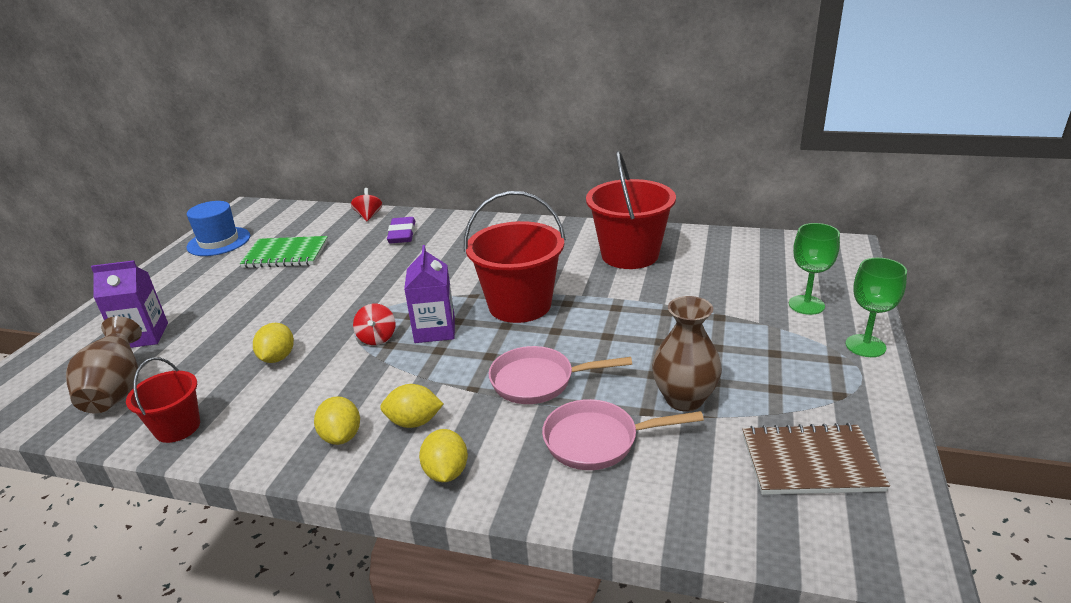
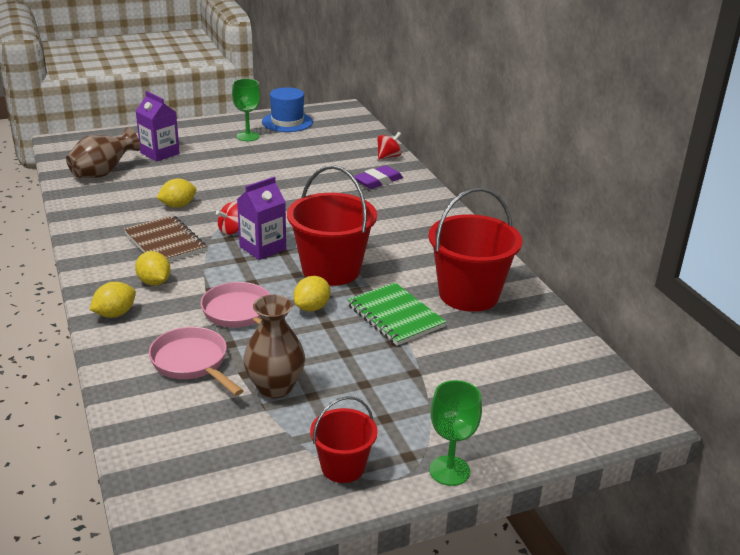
camera: 50 degrees right, 0 degrees up
(177, 427) = (87, 207): red bucket -> red bucket (343, 467)
(286, 254) = (298, 152): green notebook -> green notebook (395, 316)
(341, 436) = (120, 263): yellow lemon -> yellow lemon (312, 307)
(806, 305) = (488, 418): green goblet -> green goblet (248, 136)
(810, 462) = (245, 473): brown notebook -> brown notebook (165, 242)

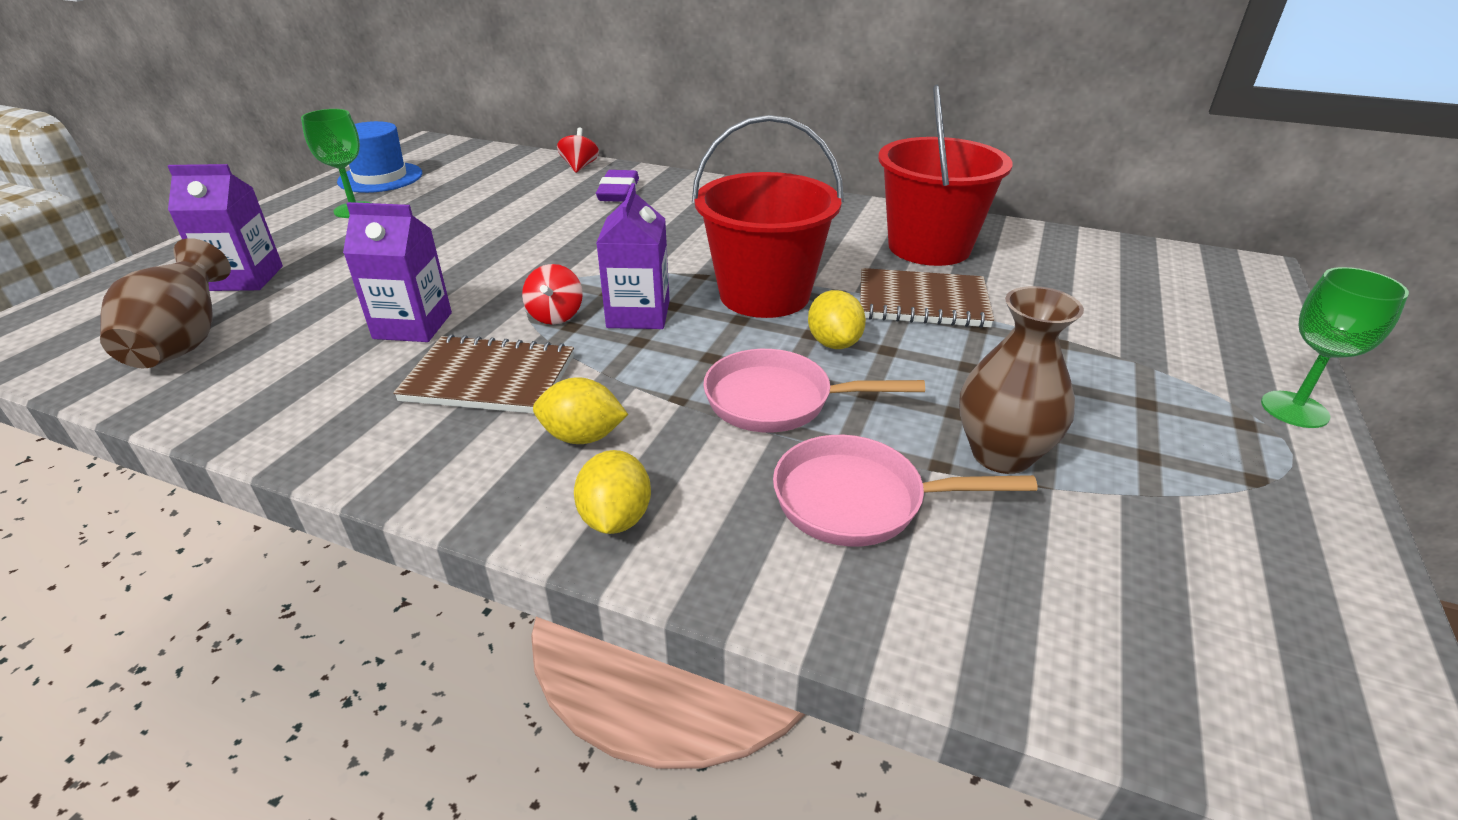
camera: 45 degrees left, 5 degrees up
(178, 206) = (413, 325): yellow lemon -> purple carton
(343, 467) = (1245, 483): red bucket -> none
(395, 316) = (922, 302): green notebook -> brown notebook

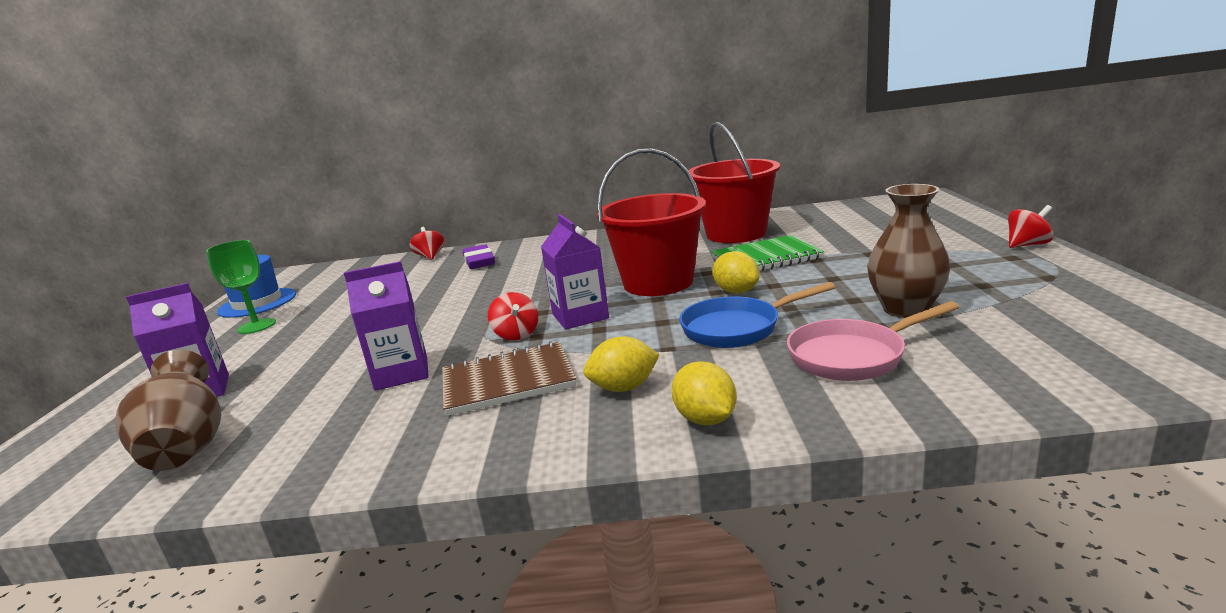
camera: 20 degrees left, 15 degrees down
(778, 401) = (737, 328): pink pan -> blue pan
(922, 302) = (766, 258): brown notebook -> green notebook
(1294, 409) = (1027, 245): green goblet -> red spinning top

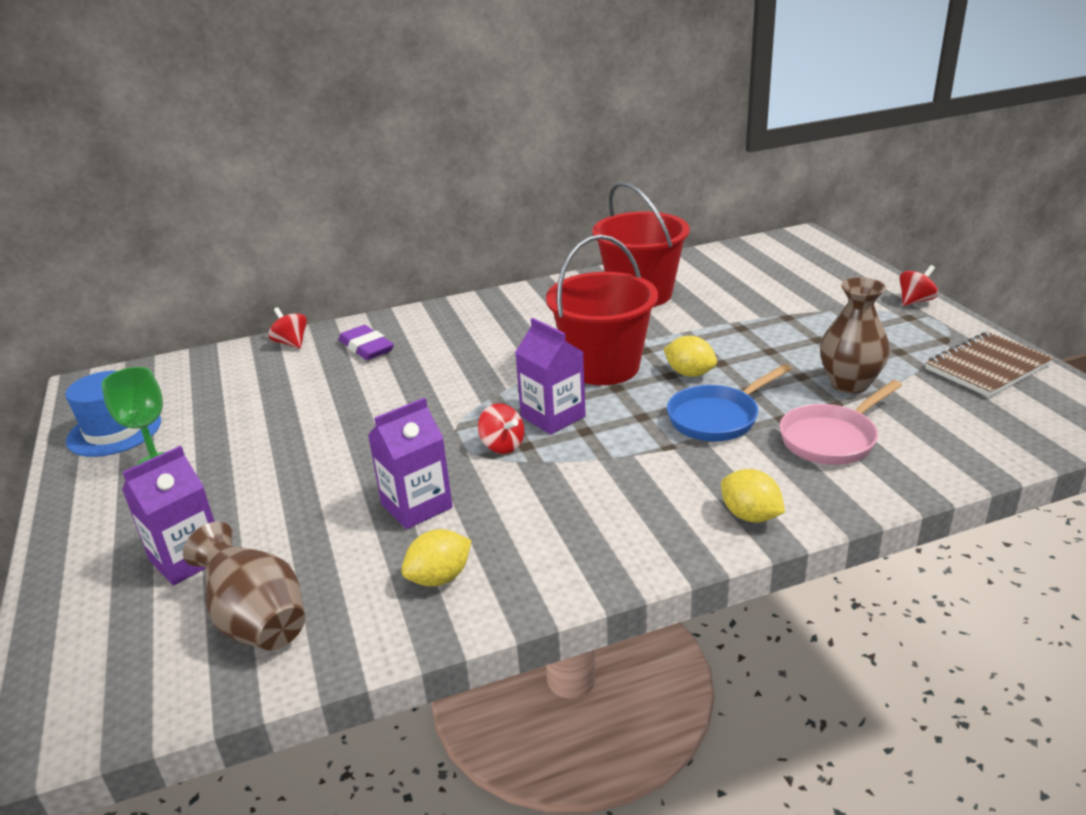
camera: 20 degrees left, 10 degrees up
(508, 381) = (541, 501): brown notebook -> brown notebook (987, 367)
(624, 388) = (658, 494): yellow lemon -> yellow lemon (439, 578)
(766, 258) = (692, 328): green notebook -> none

